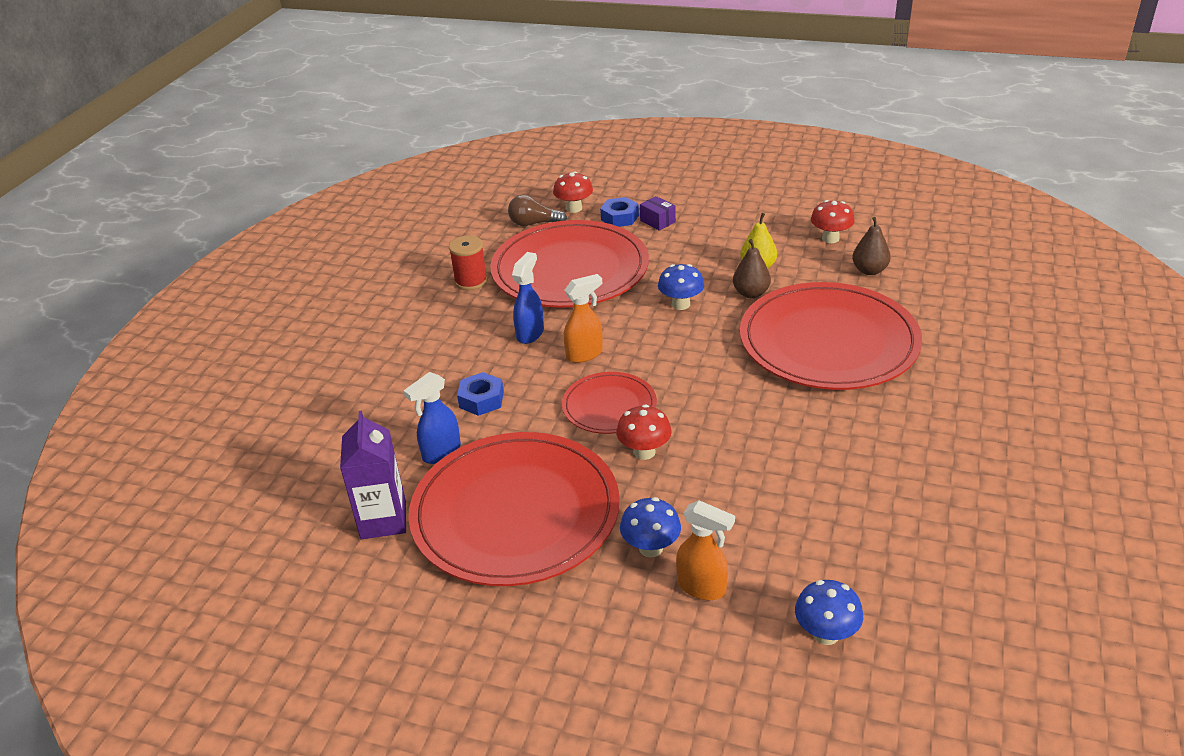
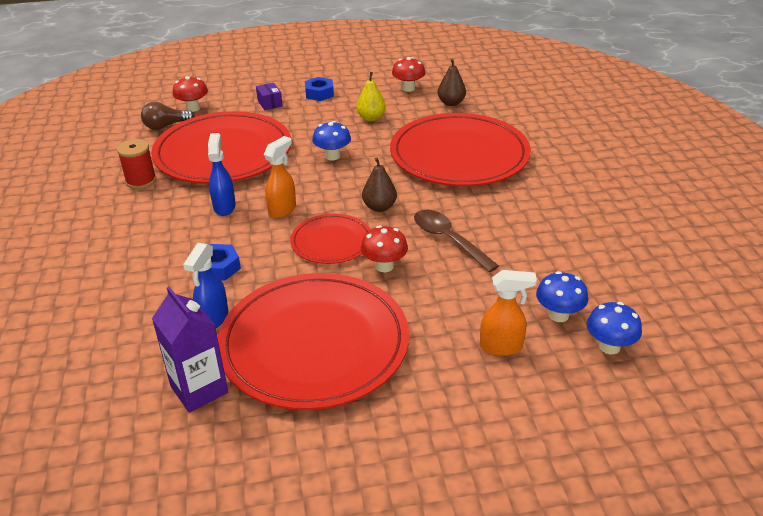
camera: 30 degrees left, 0 degrees up
(619, 217) = (236, 107): blue nut -> blue nut (319, 93)
(651, 548) = (442, 332): blue mushroom -> blue mushroom (558, 315)
(657, 221) = (270, 103): purple box -> purple box turned 45 degrees clockwise
(736, 444) = (448, 240): none -> brown spoon
(751, 293) = (379, 136): brown pear -> brown pear (379, 207)

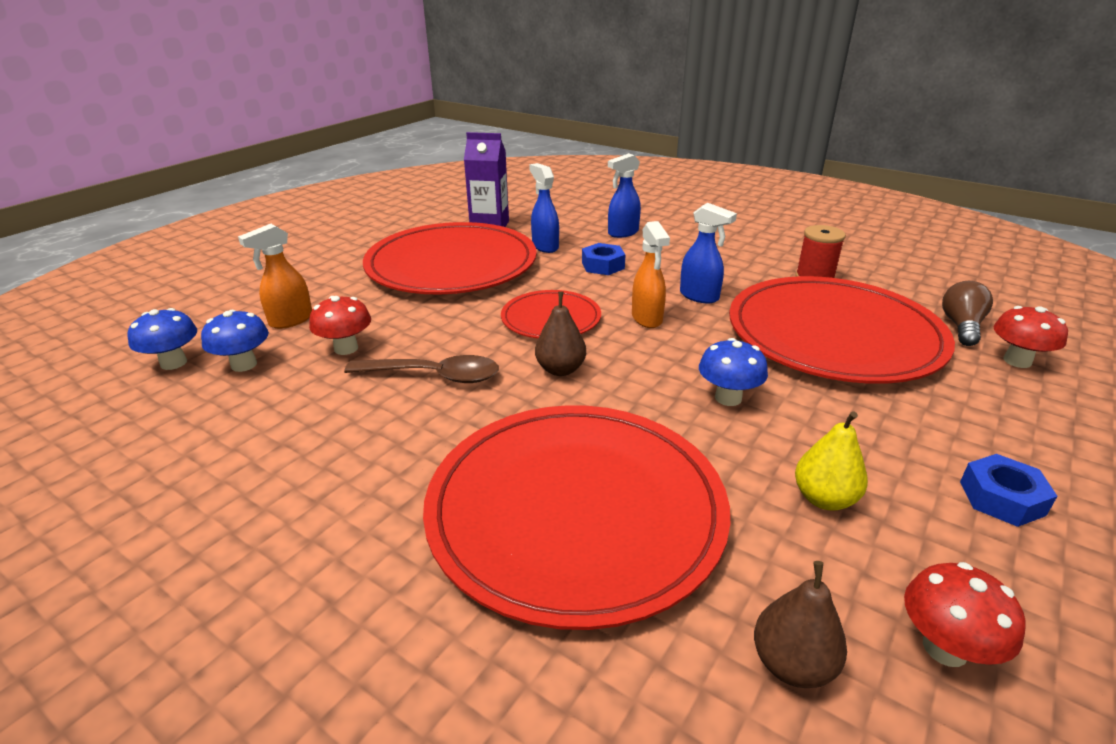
camera: 135 degrees right, 5 degrees down
(131, 295) = (622, 233): none -> blue spray bottle
(270, 103) = (988, 427): purple box -> none
(384, 266) = (469, 324): red mushroom -> red mushroom (346, 348)

